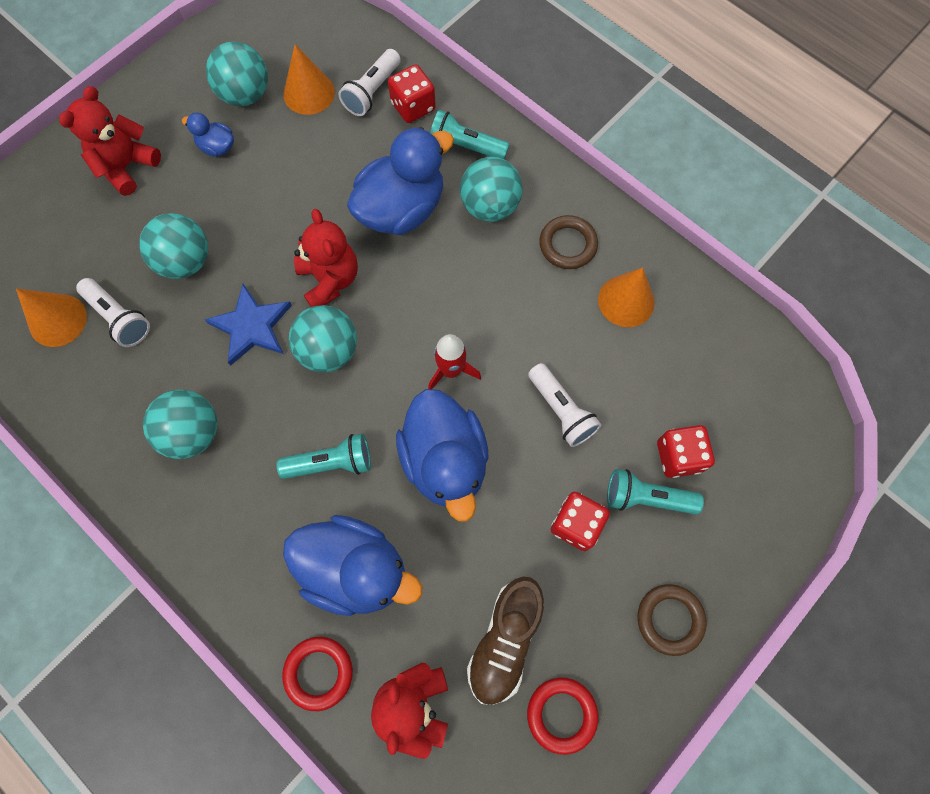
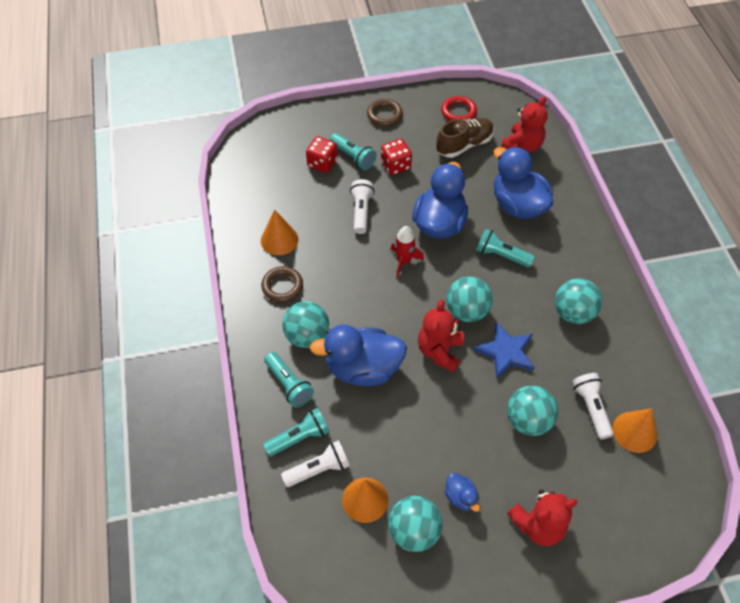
camera: 145 degrees left, 15 degrees down
(318, 673) = (560, 178): red ring -> none
(413, 106) = (299, 437): red dice -> turquoise flashlight

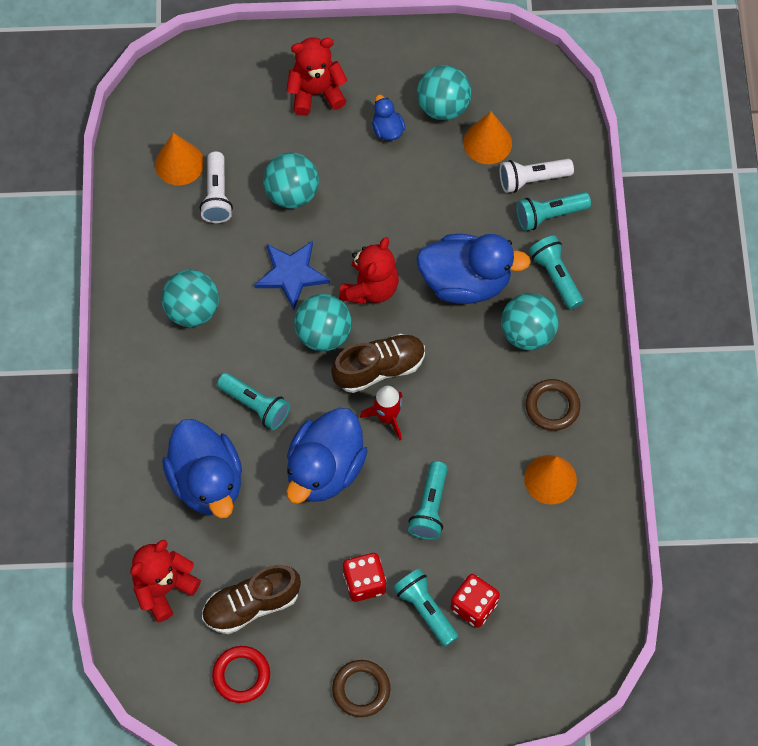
camera: 170 degrees left, 10 degrees up
(361, 211) = (430, 507): white flashlight -> turquoise flashlight
(417, 293) = (379, 368): none -> brown shoe

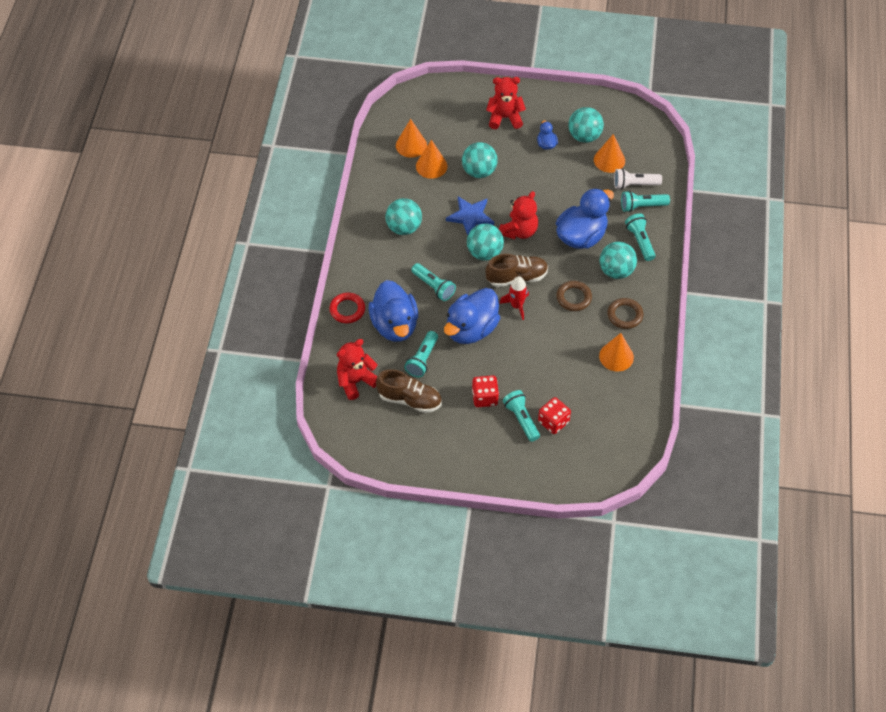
camera: 10 degrees right, 10 degrees down
(217, 195) = (431, 166): white flashlight -> orange cone
(241, 675) = (396, 439): red ring -> red ring (347, 310)
(251, 605) = (410, 399): brown shoe -> brown shoe turned 150 degrees counterclockwise
(361, 689) = (471, 459): brown ring -> brown ring (573, 297)
(430, 507) = (535, 361): turquoise flashlight -> turquoise flashlight (422, 359)
(466, 281) = (581, 236): blue duck -> blue duck turned 60 degrees counterclockwise

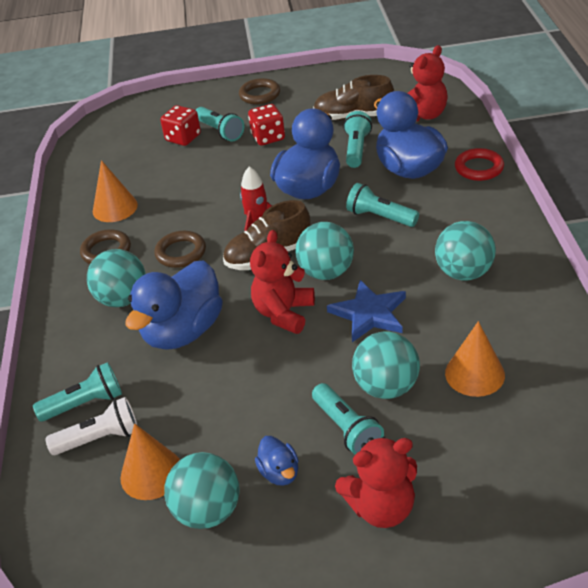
camera: 170 degrees right, 15 degrees down
(411, 145) = (532, 400): orange cone -> none
(476, 459) = (260, 95): none -> brown ring
(640, 241) = (87, 348): turquoise flashlight -> turquoise flashlight (347, 429)

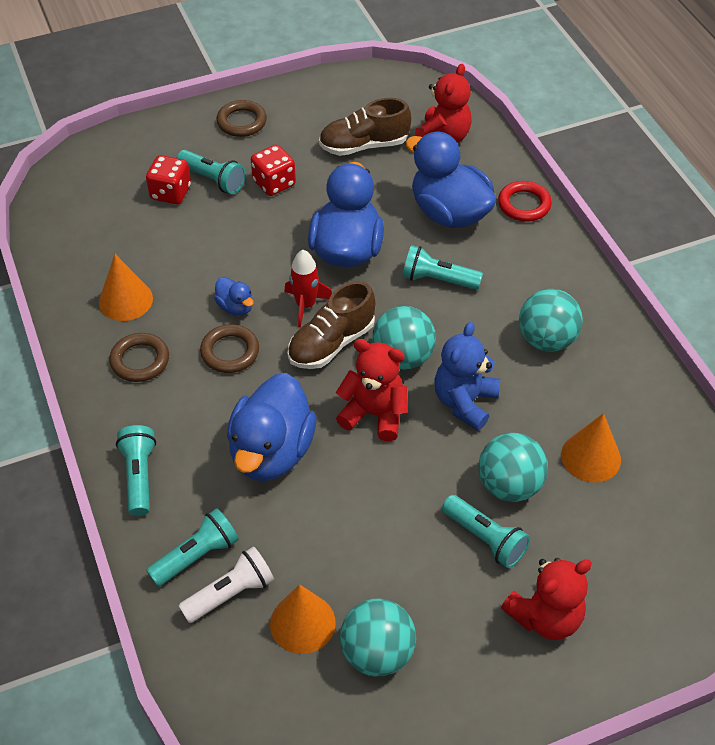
camera: 20 degrees left, 10 degrees up
(122, 299) = (186, 421): turquoise ball -> none
(280, 472) = (434, 598): blue duck -> blue duck (235, 307)
(284, 313) = (374, 414): red teddy bear -> red teddy bear turned 105 degrees clockwise
(356, 149) = (382, 191): turquoise flashlight -> turquoise flashlight (139, 476)
(369, 314) = (465, 402): blue star -> blue teddy bear

